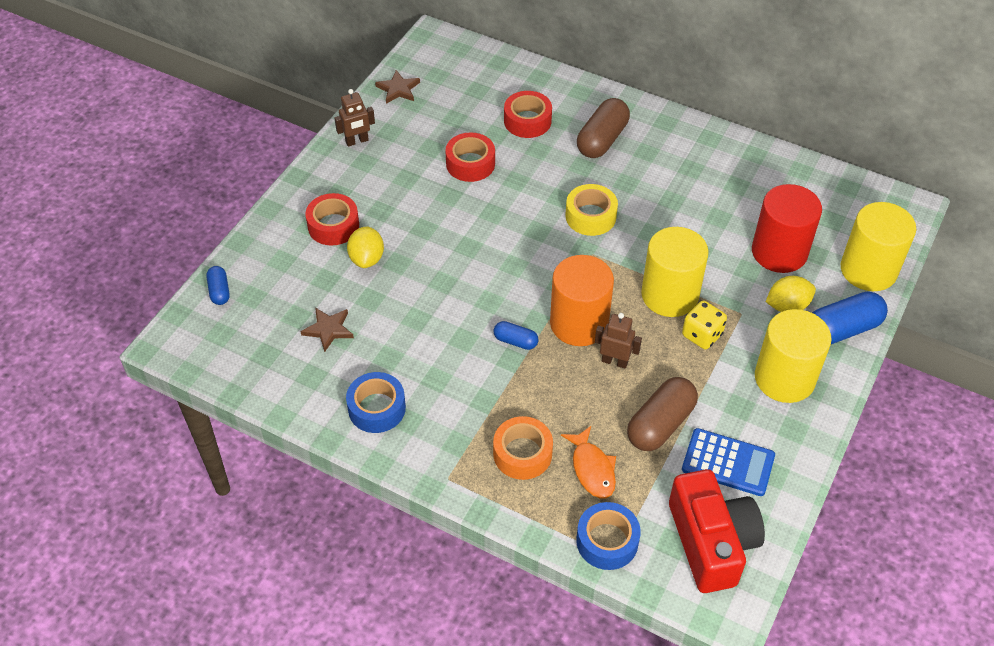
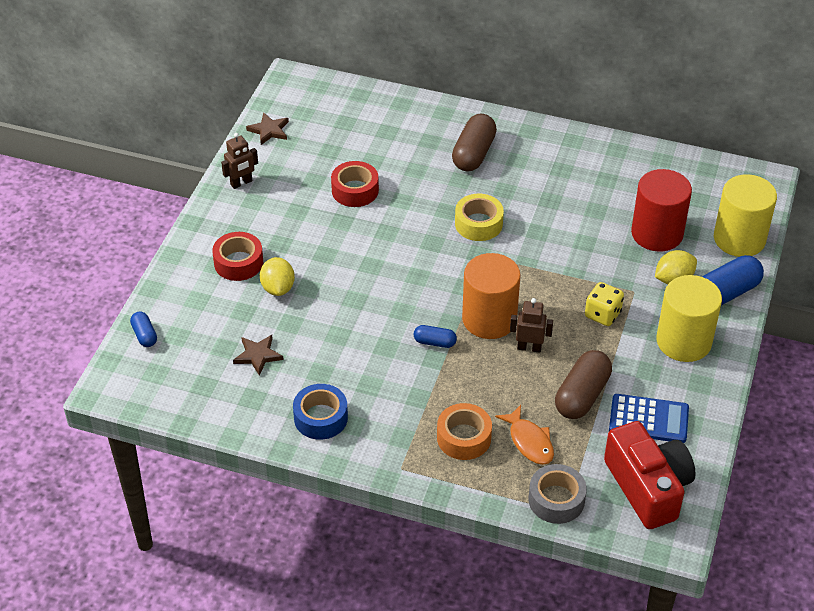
camera: 10 degrees left, 5 degrees down
(527, 121) = (399, 145): red tape -> none
(607, 541) = (556, 500): blue tape -> grey tape
(669, 295) = (566, 284): yellow cylinder -> none

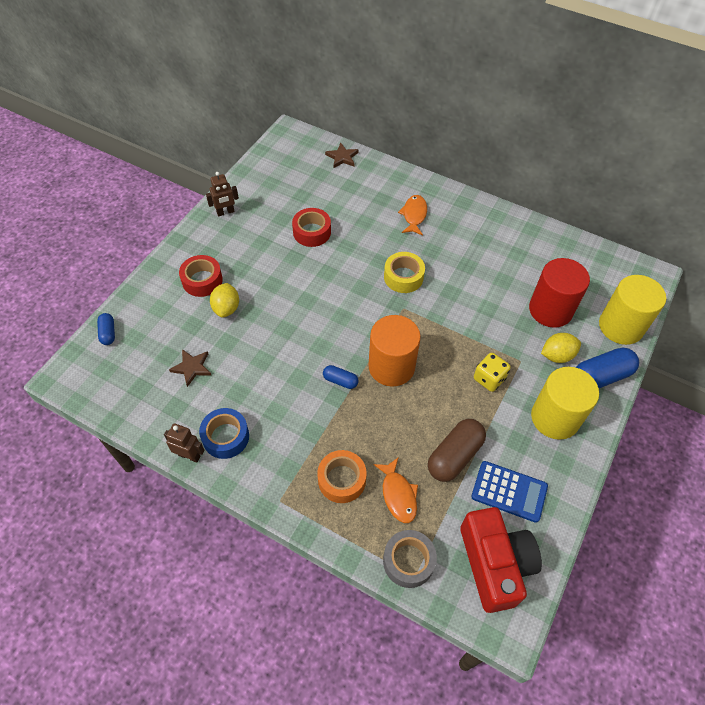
camera: 10 degrees right, 10 degrees up
(269, 130) = (260, 171): brown star -> brown star (342, 157)
(473, 154) = (414, 215): brown capsule -> orange fish
(529, 347) = (419, 400): brown robot -> brown robot (189, 455)

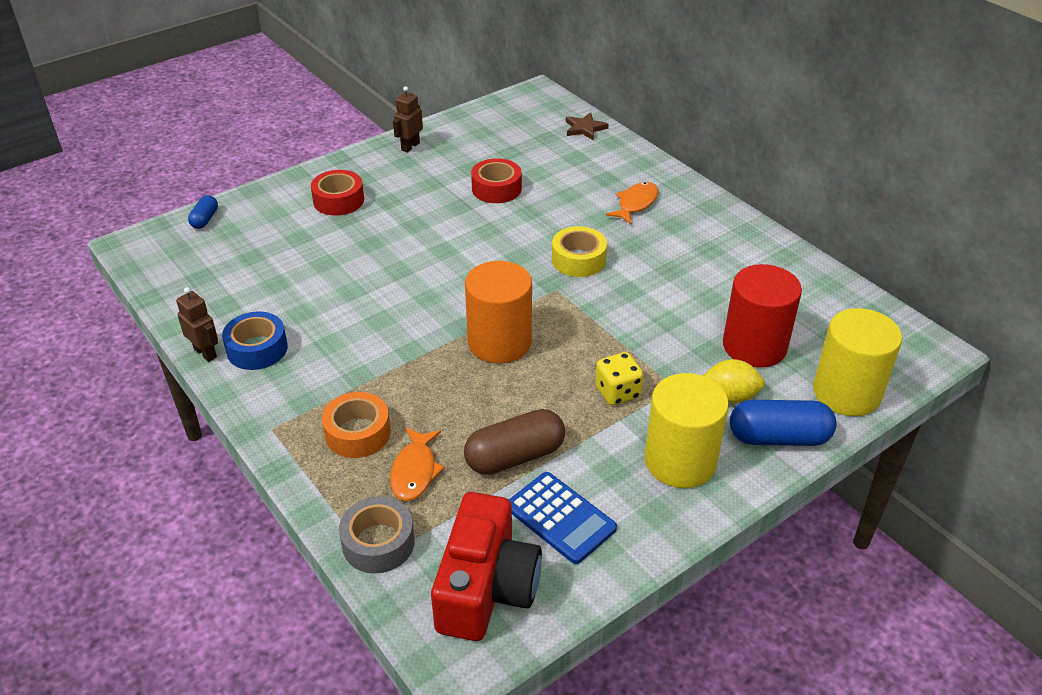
camera: 25 degrees right, 15 degrees down
(192, 367) = (268, 275): brown star -> none
(225, 212) = (410, 146): brown robot -> brown robot turned 120 degrees clockwise
(226, 308) = (346, 232): yellow lemon -> none
(340, 381) = (427, 337): blue capsule -> none

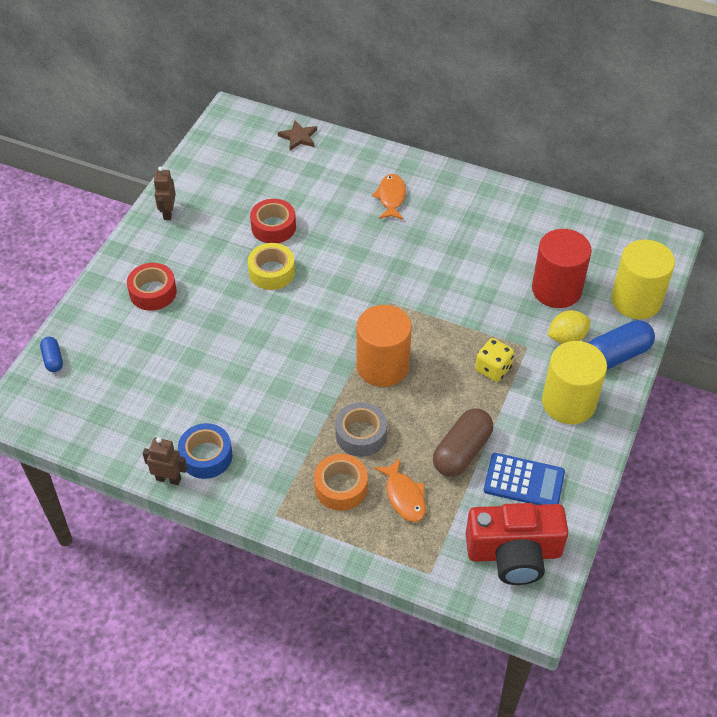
camera: 30 degrees left, 10 degrees up
(378, 543) = (422, 559): grey tape -> grey tape (361, 435)
(486, 587) = (514, 553): red camera -> red camera turned 105 degrees clockwise
(578, 260) = (386, 268): yellow tape -> yellow tape (272, 272)

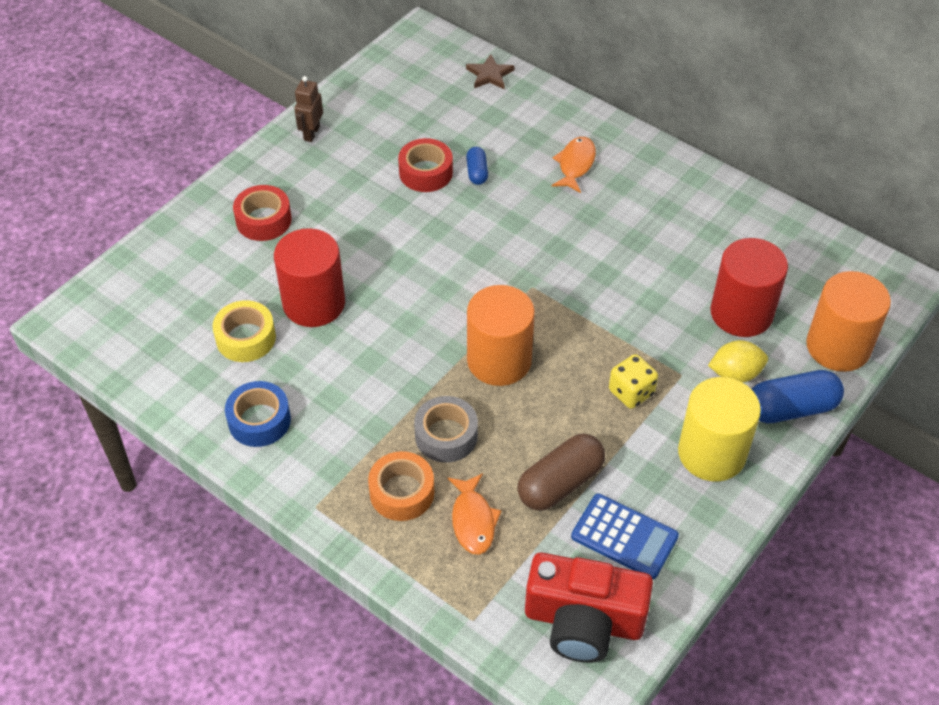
camera: 15 degrees right, 0 degrees up
(53, 359) = (128, 273): blue capsule -> blue capsule (477, 172)
(168, 479) = (208, 437): brown robot -> none
(218, 352) = (314, 303): none -> red cylinder
(272, 272) = (406, 224): yellow tape -> yellow tape (246, 338)
(636, 300) = (838, 346): yellow cylinder -> orange cylinder

